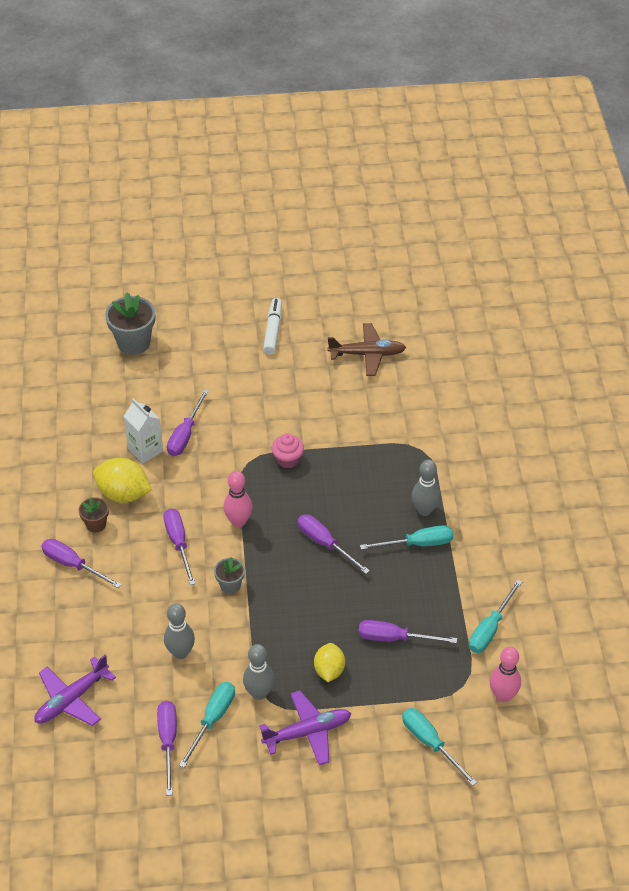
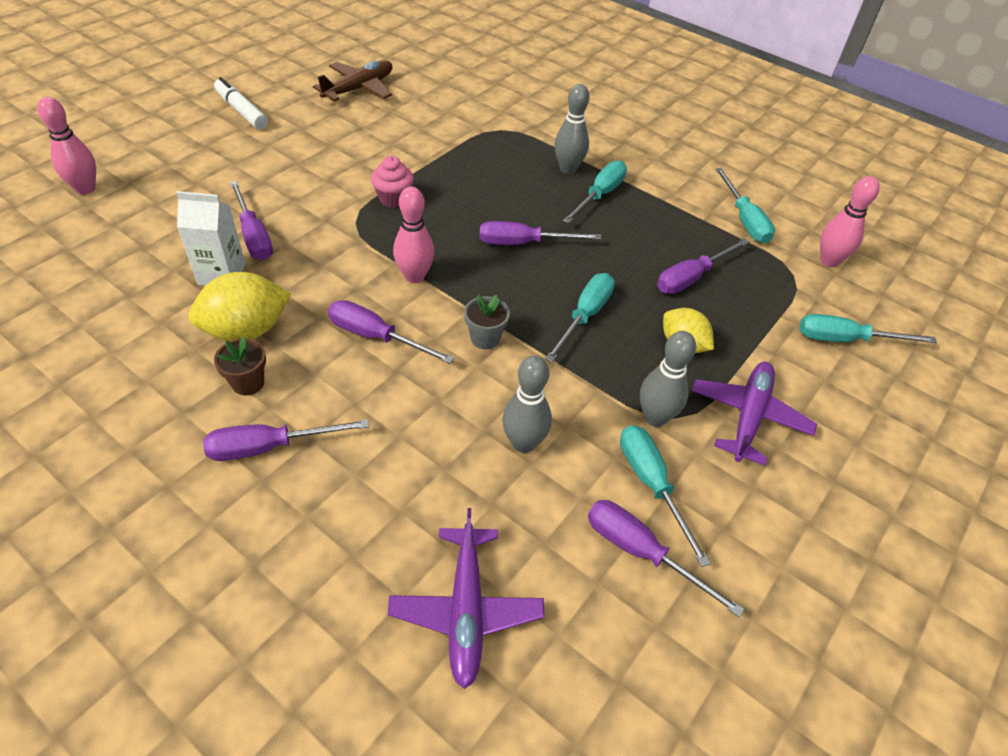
camera: 50 degrees left, 0 degrees up
(133, 343) = (85, 189): grey flower pot -> pink bowling pin
(298, 613) = (584, 316): none -> turquoise screwdriver

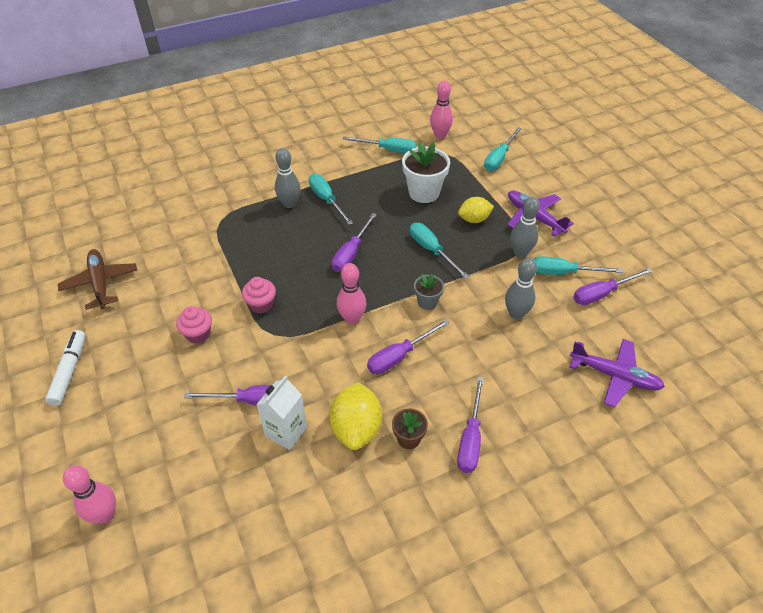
camera: 60 degrees left, 0 degrees up
(242, 111) = (69, 371): white marker -> white marker turned 105 degrees clockwise
(326, 169) = (198, 334): none -> pink cupcake
(691, 277) = (424, 193): purple screwdriver -> white flower pot

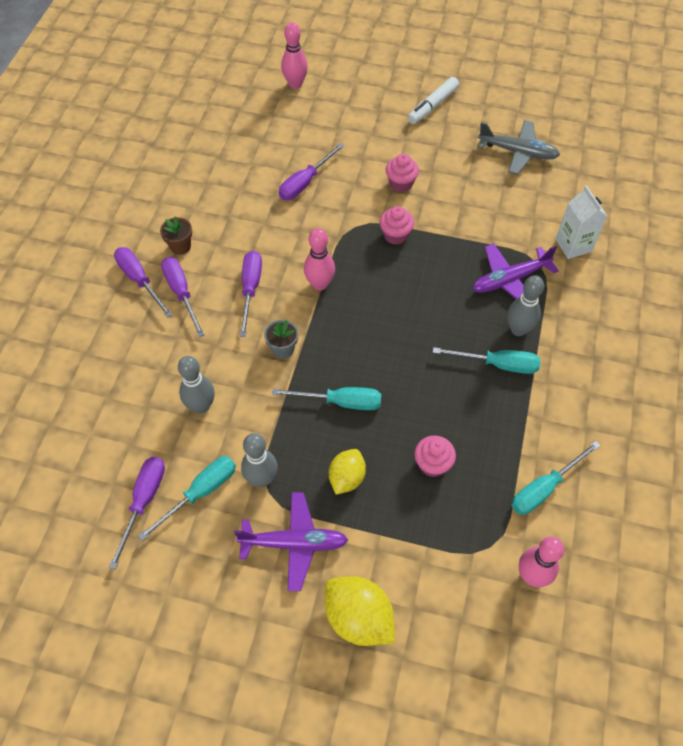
camera: 130 degrees right, 10 degrees up
(69, 371) = (432, 106): white marker -> white marker turned 90 degrees clockwise
(100, 283) = (518, 152): brown plane -> grey plane
(286, 431) = (260, 187): white carton -> white carton (573, 245)
(351, 253) = (398, 334): purple screwdriver -> purple screwdriver (181, 293)
(356, 428) = (220, 224): yellow lemon -> yellow lemon (358, 618)
(424, 193) = (432, 464): white flower pot -> pink cupcake
(499, 158) = (426, 606): turquoise screwdriver -> none
(615, 376) = (71, 421): purple plane -> purple plane (509, 280)

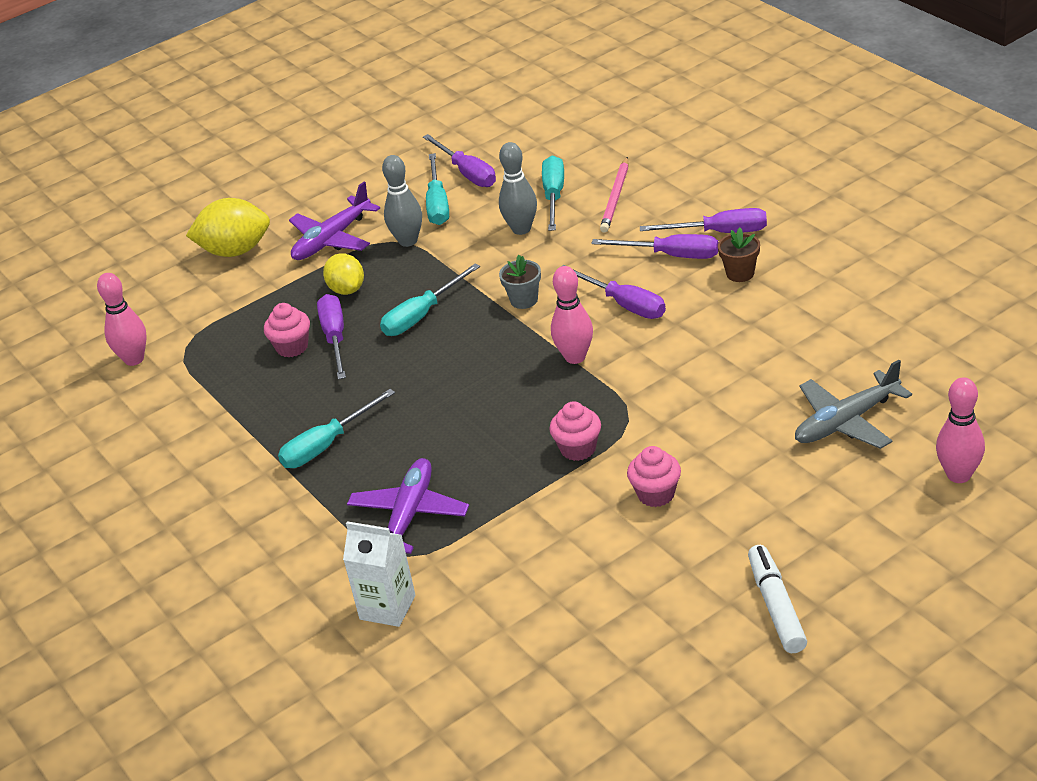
camera: 135 degrees right, 20 degrees down
(127, 367) = (616, 197): none -> pink pencil
(305, 183) = (744, 407): purple screwdriver -> purple screwdriver (335, 338)
(518, 152) = (591, 650): grey plane -> grey plane (846, 422)
(518, 329) = (343, 485): grey bowling pin -> none
(544, 488) = (181, 408): turquoise screwdriver -> turquoise screwdriver (554, 196)

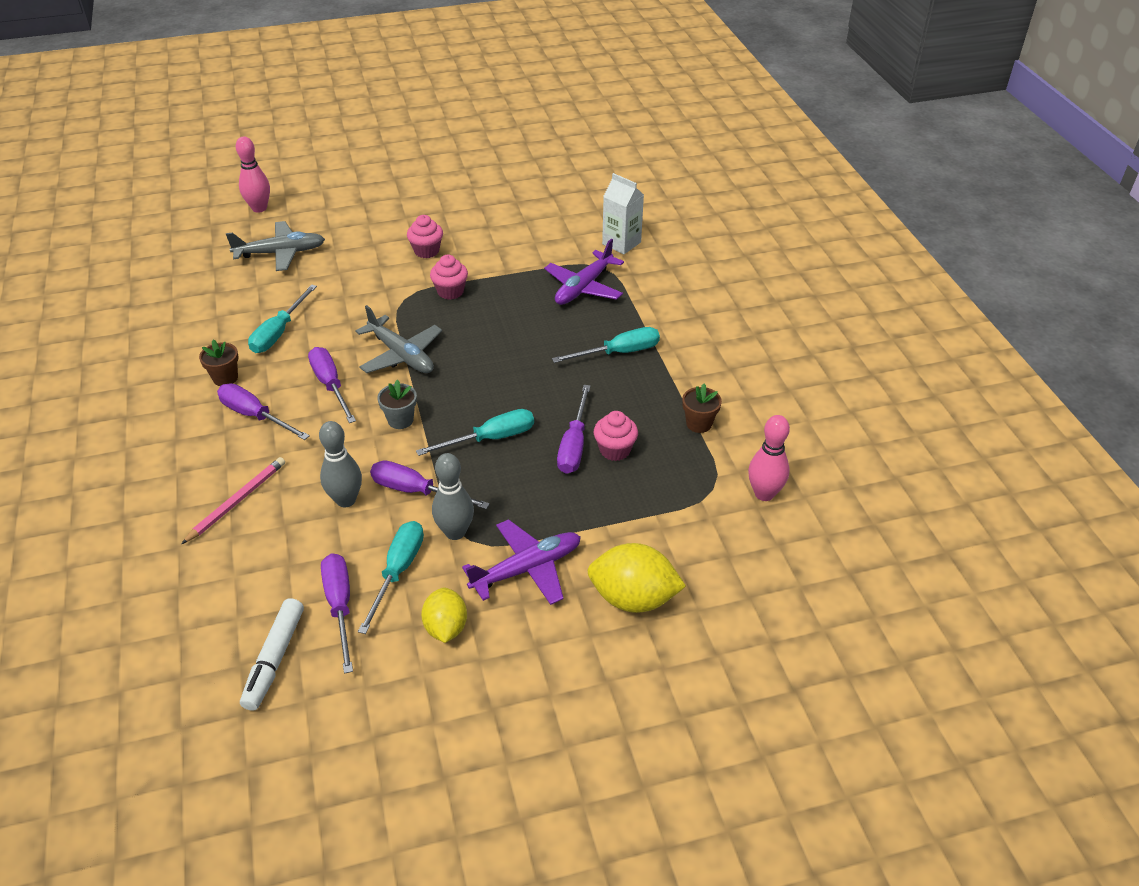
camera: 165 degrees left, 5 degrees up
(212, 400) = (699, 424): none -> brown flower pot
(347, 289) = (541, 495): yellow lemon -> yellow lemon (446, 627)
(554, 196) = (286, 530): turquoise screwdriver -> turquoise screwdriver (279, 332)
(575, 357) = (401, 355): pink bowling pin -> grey plane
(719, 232) = (198, 423): purple screwdriver -> purple screwdriver (416, 491)
(776, 606) = (415, 183): white marker -> white marker (274, 659)

